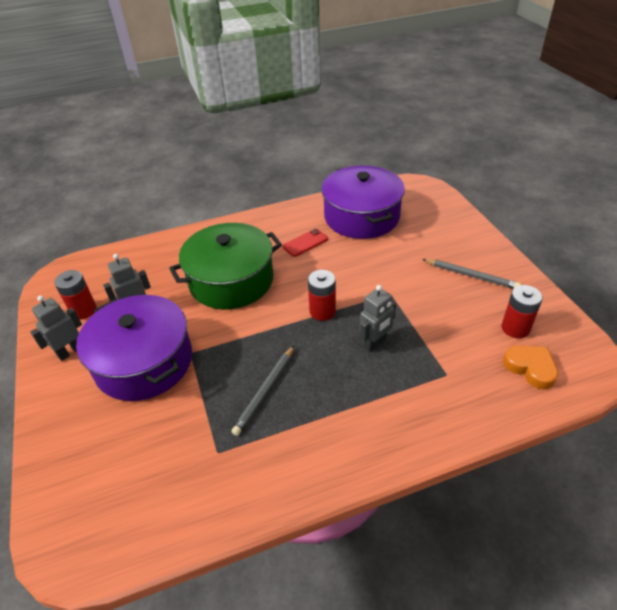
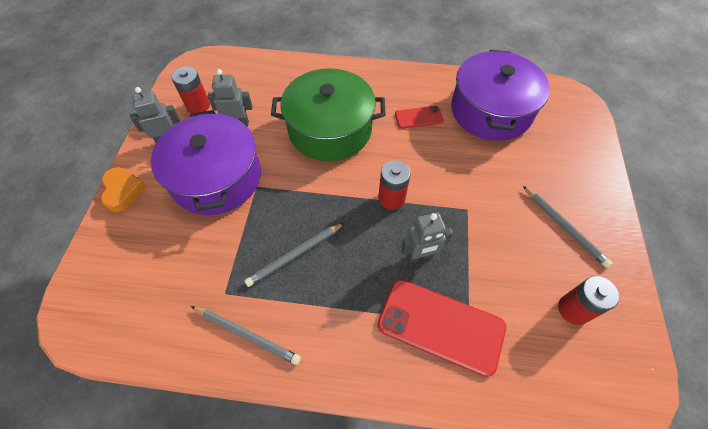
camera: 25 degrees right, 15 degrees up
(262, 475) = (247, 335): none -> grey pencil
(426, 386) = (440, 326): none -> red phone
(530, 368) = (560, 362): orange heart -> orange heart (123, 191)

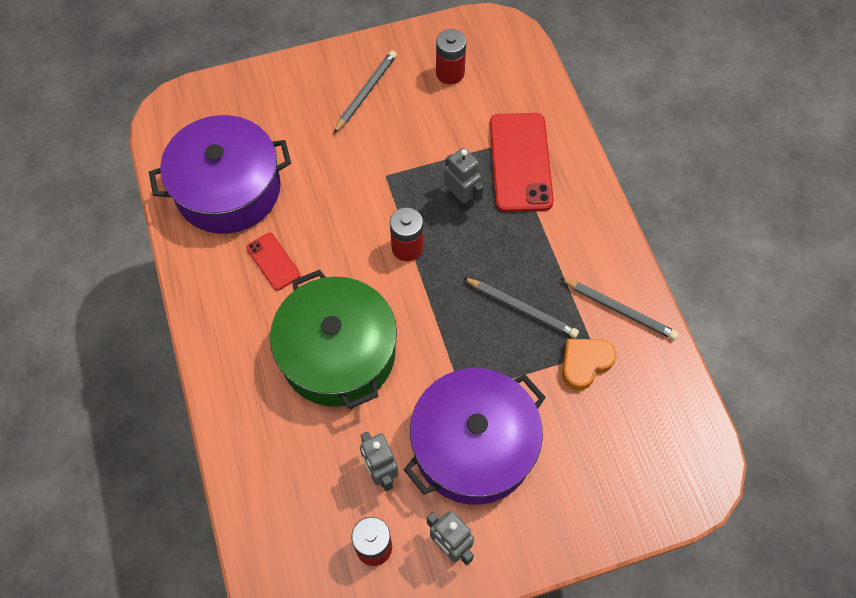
camera: 115 degrees left, 5 degrees up
(123, 191) = (548, 545): orange heart -> orange heart (585, 364)
(247, 335) = (619, 310): grey pencil -> grey pencil turned 120 degrees clockwise

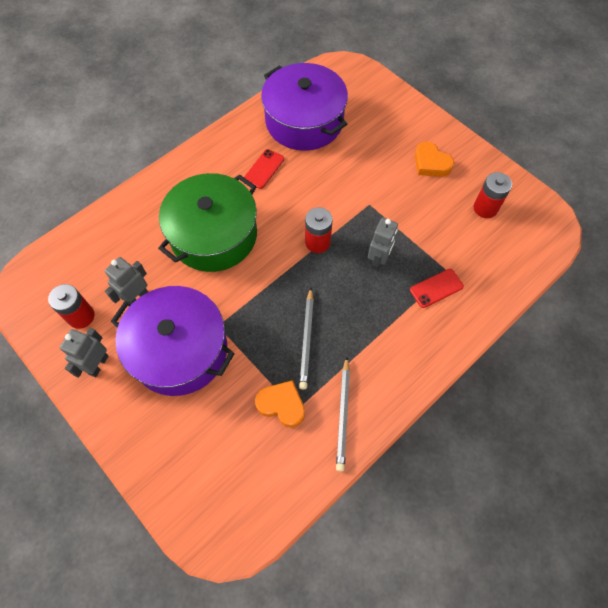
camera: 65 degrees right, 0 degrees up
(366, 93) = (431, 163): grey pencil -> orange heart
(520, 162) = (436, 288): red phone -> red phone, size x0.51

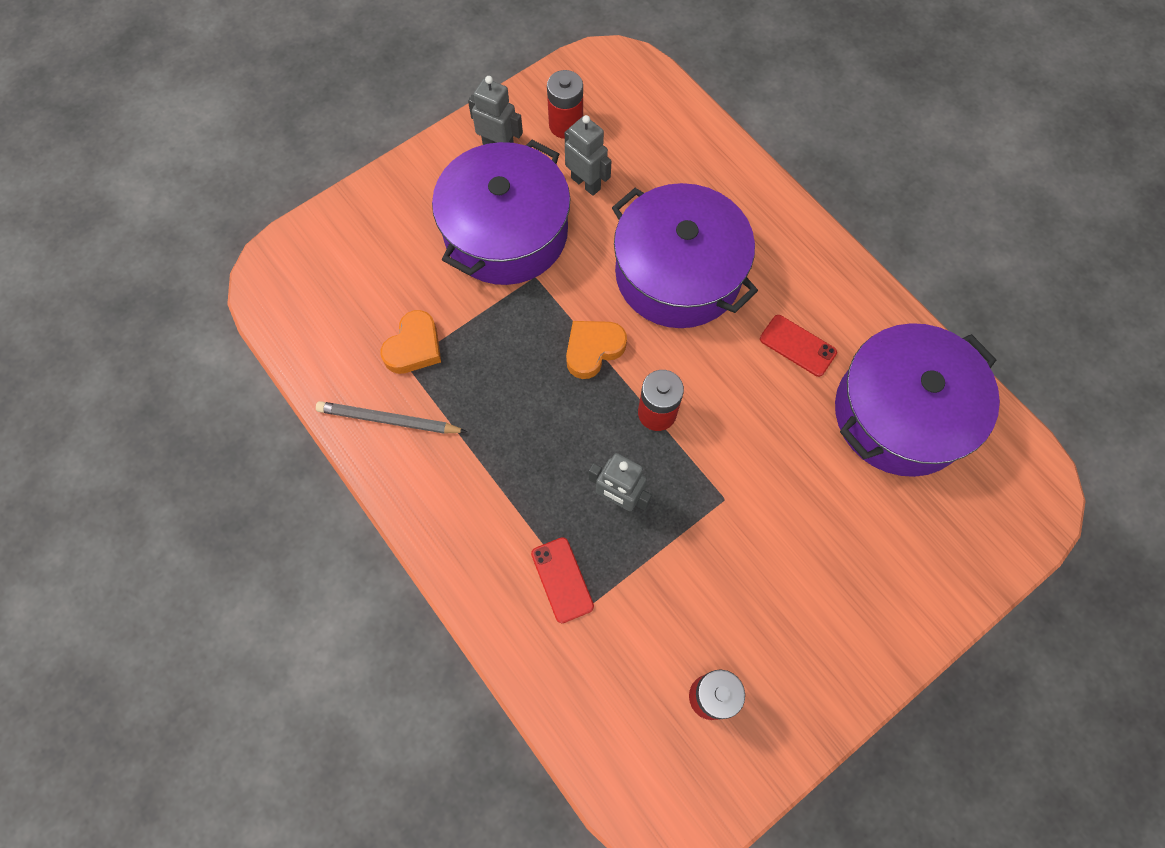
camera: 95 degrees right, 5 degrees up
(214, 235) = (678, 273): green pot -> purple pot
(307, 339) = (501, 384): grey pencil -> none
(431, 163) = (809, 617): orange heart -> orange heart (593, 350)

